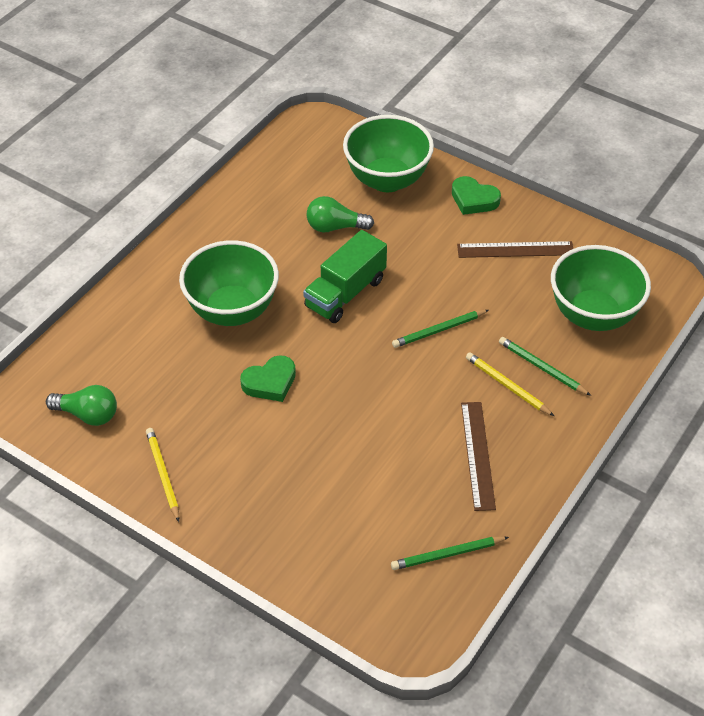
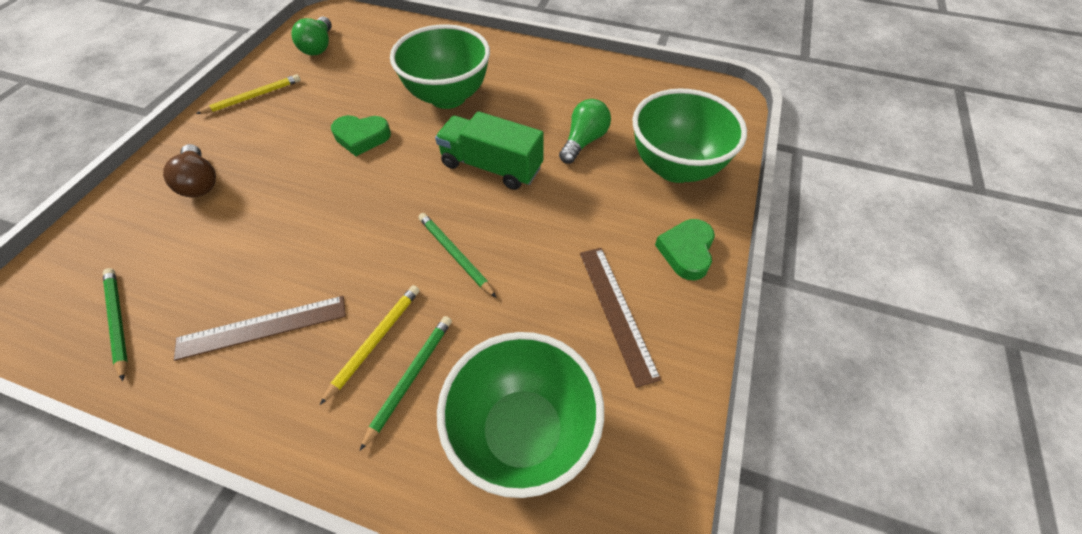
camera: 75 degrees right, 5 degrees up
(270, 382) = (362, 137): green heart -> green heart turned 45 degrees counterclockwise
(290, 512) = (200, 182): none -> brown light bulb
(335, 227) = (584, 141): green light bulb -> green light bulb turned 45 degrees clockwise

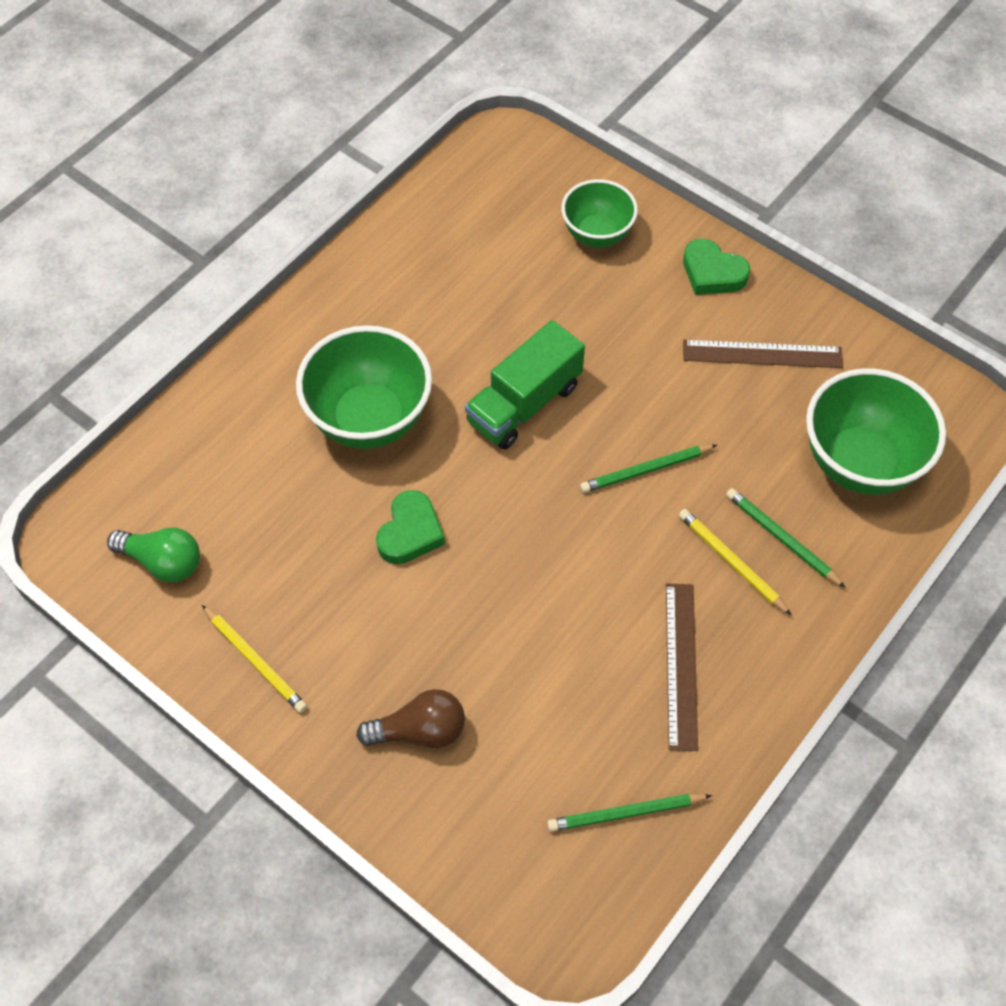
camera: 70 degrees left, 5 degrees up
(253, 97) = (255, 660): yellow pencil -> yellow pencil turned 150 degrees clockwise
(584, 141) = (519, 302): green light bulb -> none
(676, 167) = (597, 234): green bowl -> green bowl, size x0.62

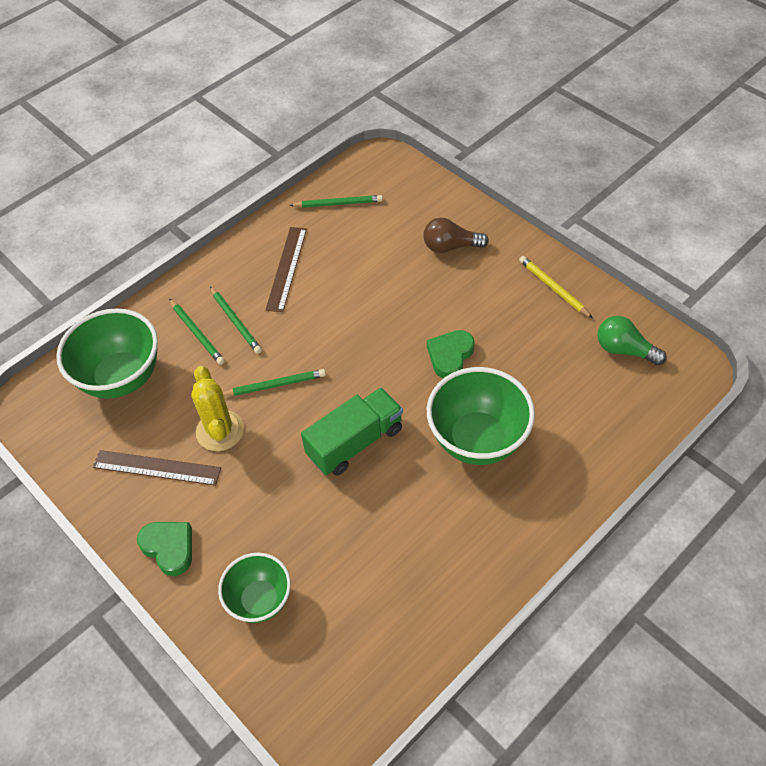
camera: 170 degrees left, 5 degrees down
(700, 404) = (220, 431): none -> yellow cactus
(732, 562) = (235, 321): yellow pencil -> green pencil

